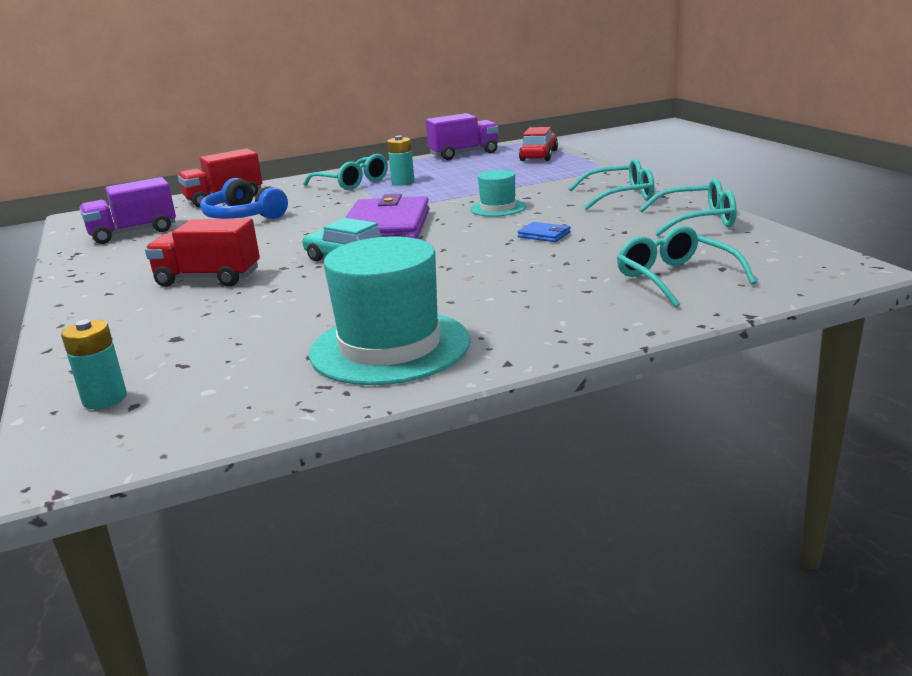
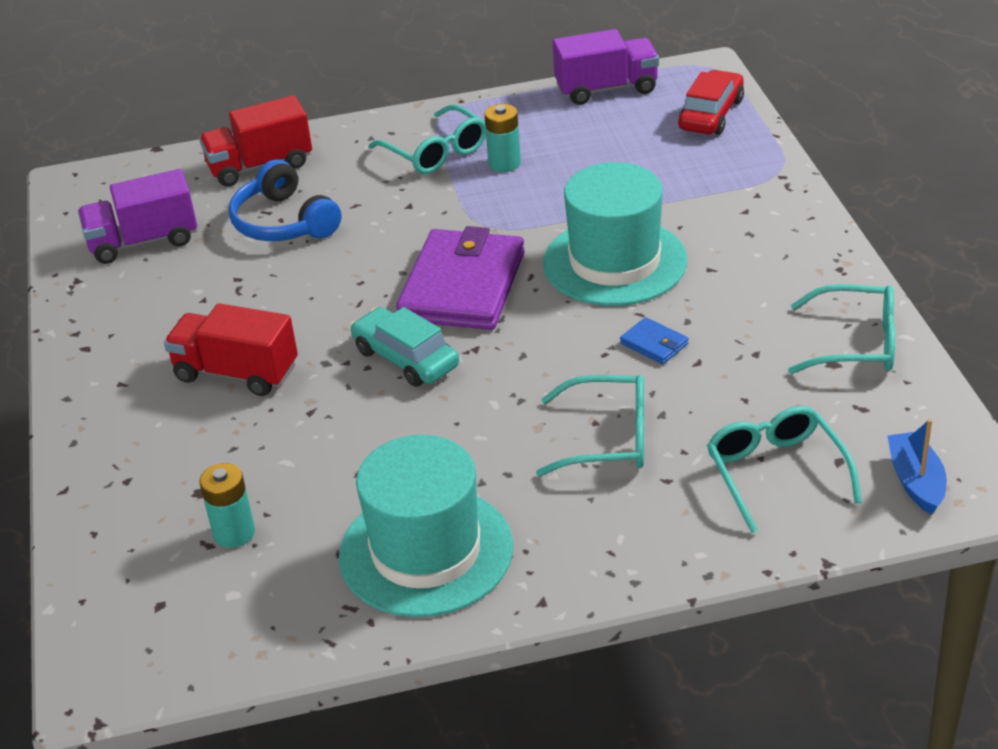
camera: 10 degrees right, 15 degrees up
(105, 399) = (131, 589): turquoise battery -> turquoise battery (234, 533)
(498, 208) = (614, 262): turquoise hat -> turquoise hat, size x1.92
(620, 196) = (783, 260): turquoise glasses -> turquoise glasses (608, 438)
(791, 270) = (916, 481): none -> blue boat

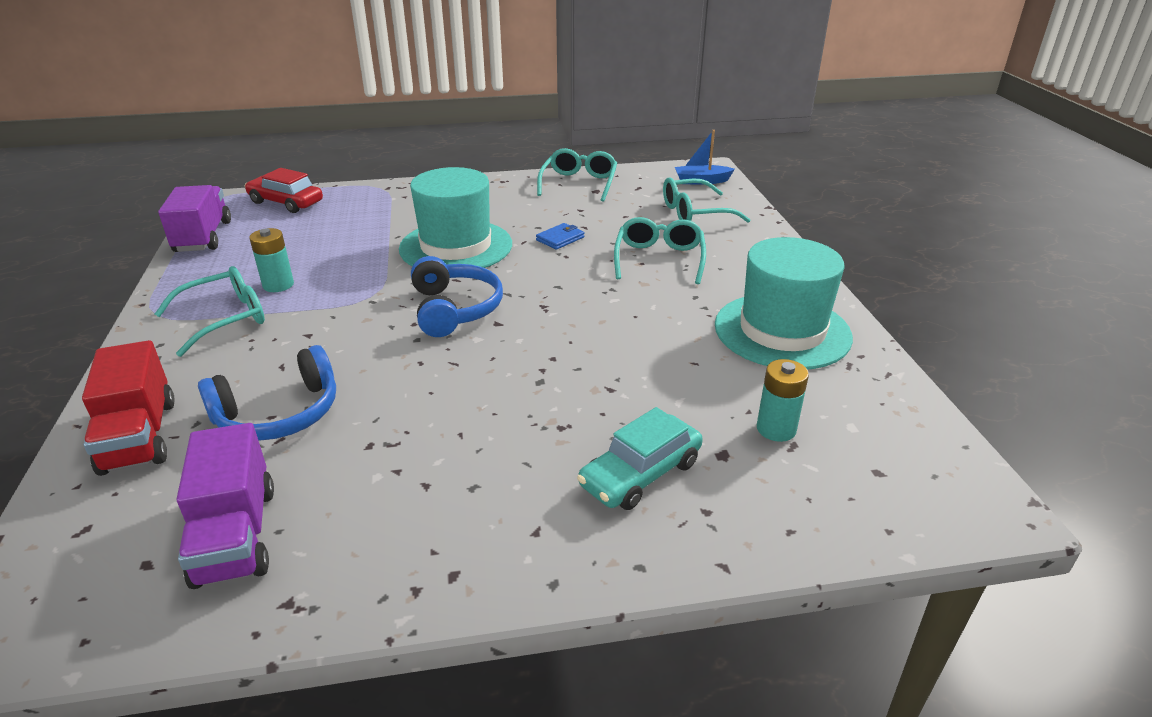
camera: 90 degrees left, 5 degrees down
(236, 373) = (540, 438): red truck -> none
(406, 358) = (546, 338): turquoise car -> turquoise car (640, 474)
(463, 286) = (454, 309): purple wallet -> blue headphones

